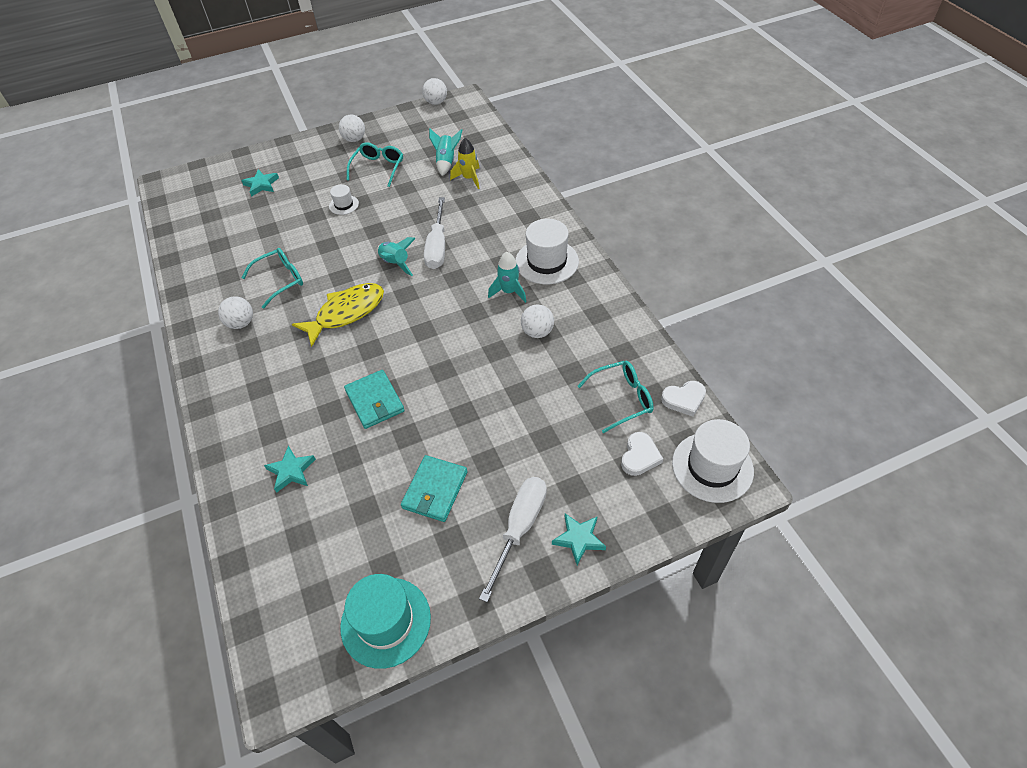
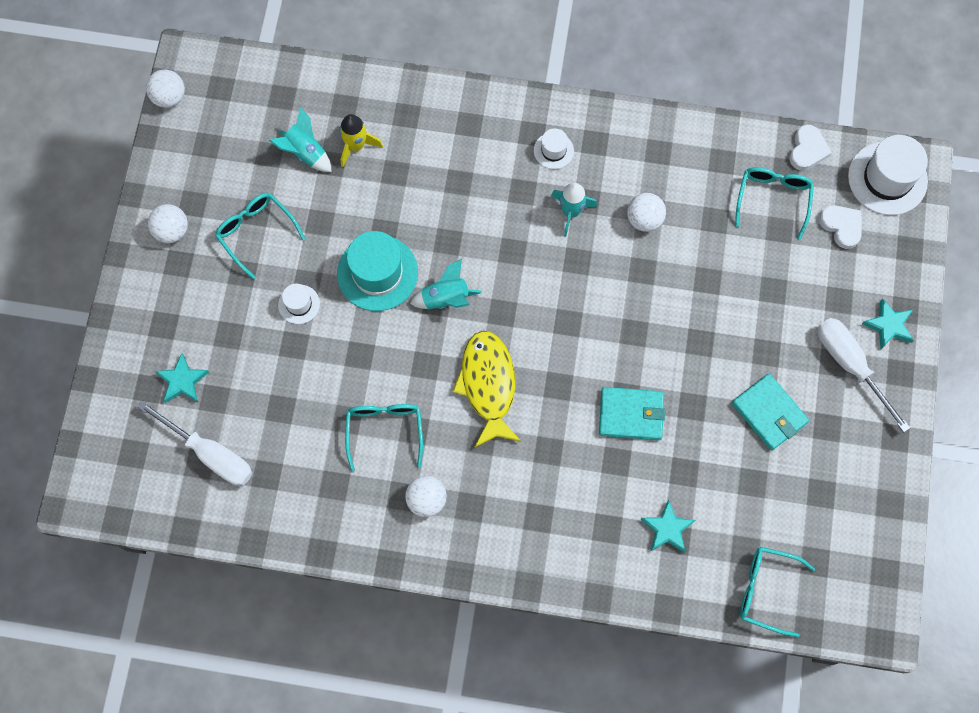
camera: 60 degrees left, 20 degrees up
(270, 570) = (765, 590): none -> turquoise glasses
(386, 622) = (871, 517): turquoise hat -> turquoise hat (377, 273)
(437, 246) = (450, 242): white screwdriver -> white screwdriver (210, 453)
(547, 261) = (553, 150): white hat -> white hat, size x0.51

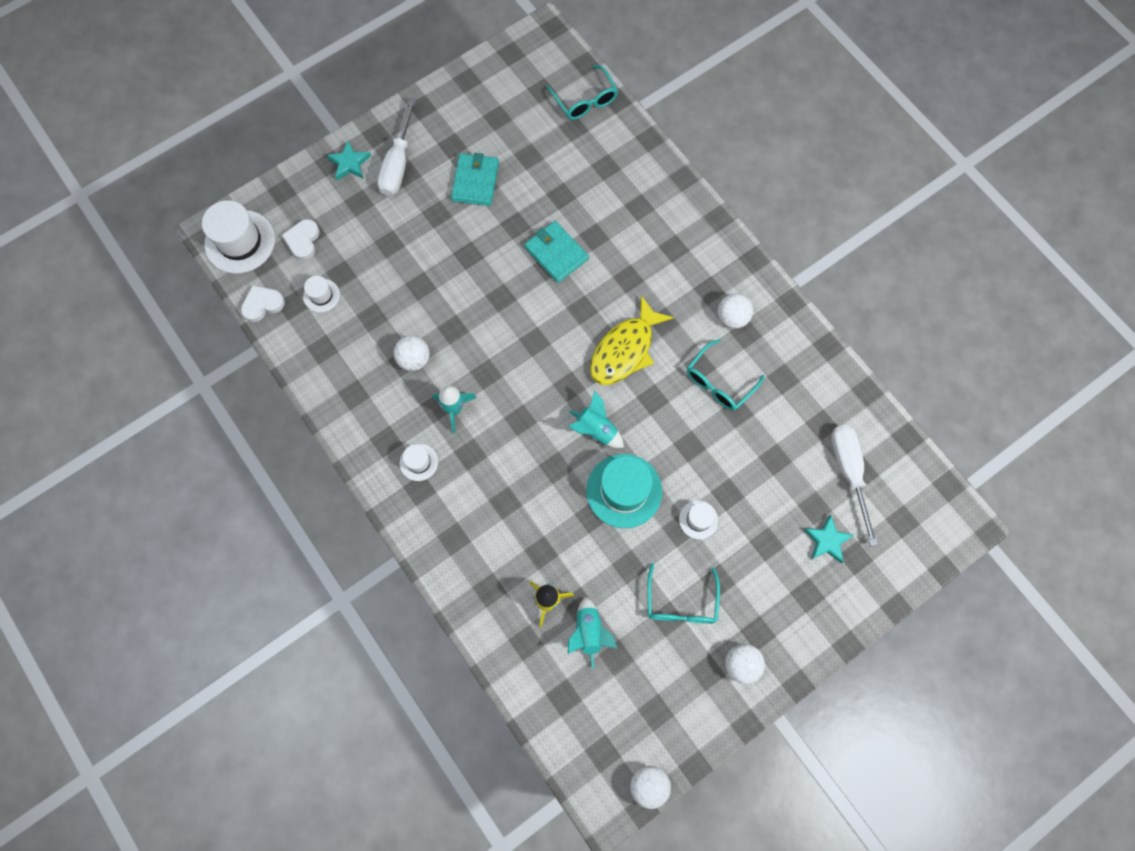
camera: 135 degrees left, 0 degrees up
(667, 529) = (605, 176): turquoise star -> none
(773, 199) = (321, 295): turquoise glasses -> white hat

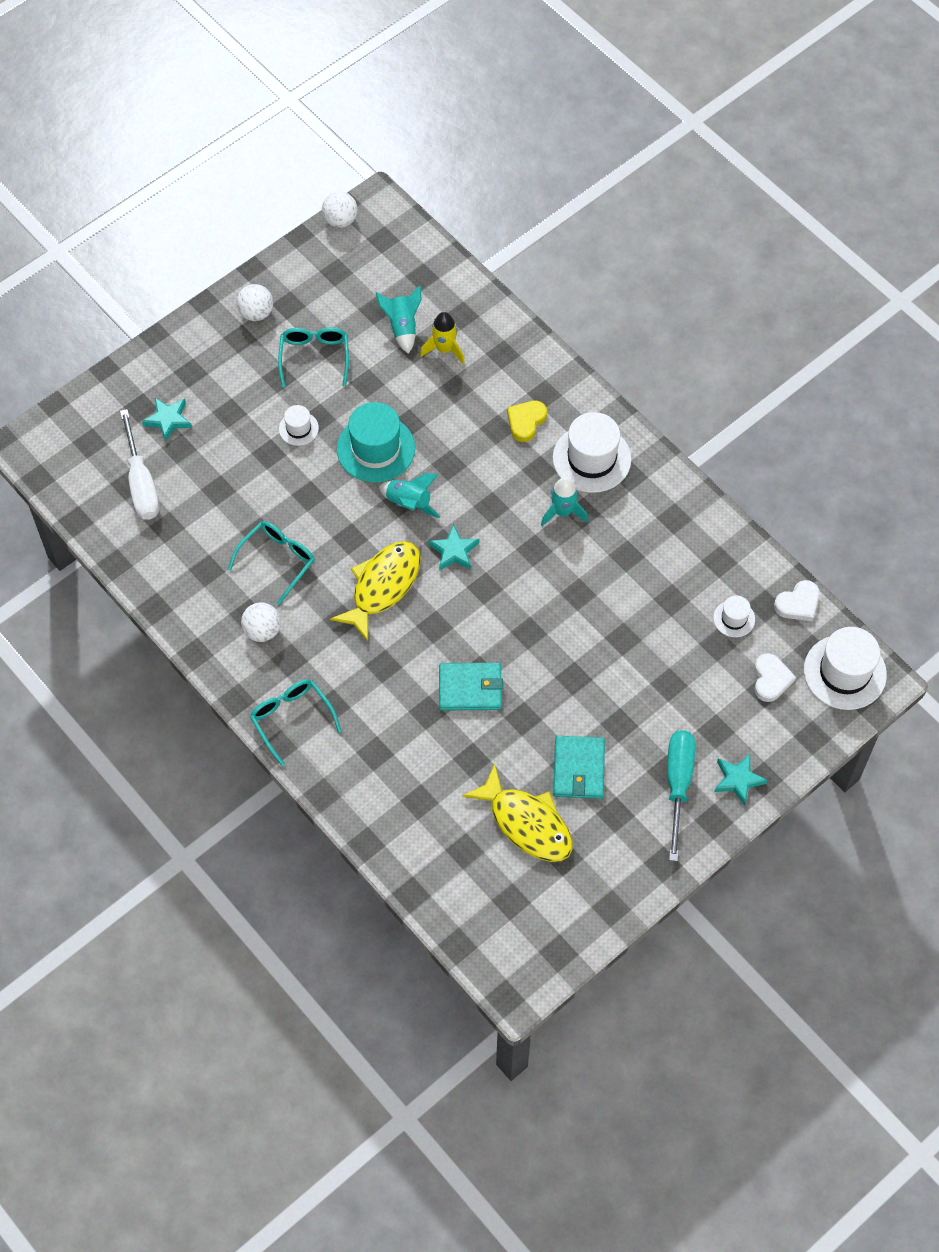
camera: 175 degrees right, 10 degrees down
(398, 163) = (678, 785): white screwdriver -> turquoise screwdriver
(414, 359) = (615, 558): white ball -> none
(418, 462) = (591, 458): white hat -> white hat, size x1.96
(476, 508) = (526, 421): none -> yellow heart
(522, 144) = (526, 823): none -> yellow fish
(556, 253) = (470, 688): turquoise wallet -> turquoise wallet turned 45 degrees counterclockwise
(558, 378) = (454, 551): none -> turquoise star
(585, 100) = (452, 890): turquoise glasses -> turquoise glasses (291, 719)

